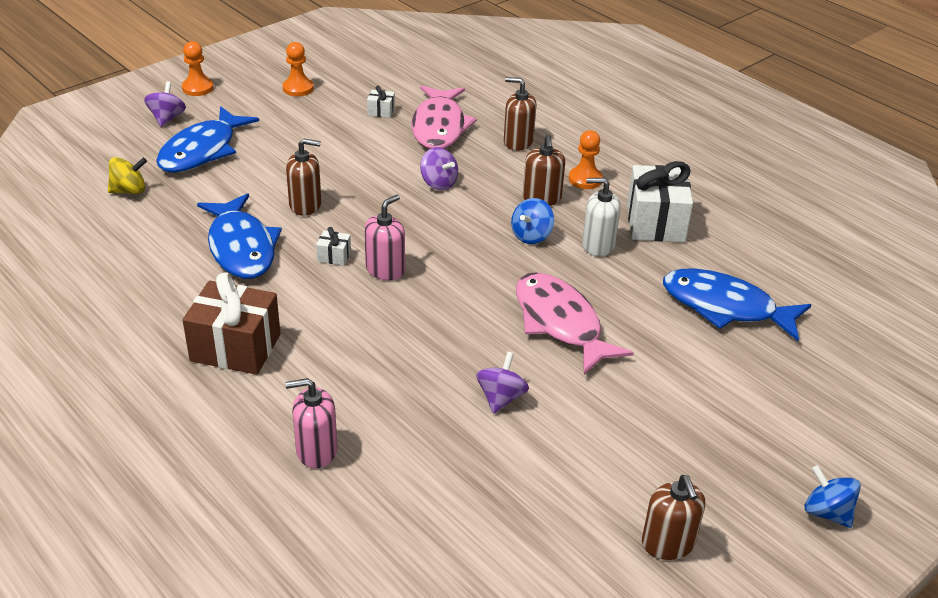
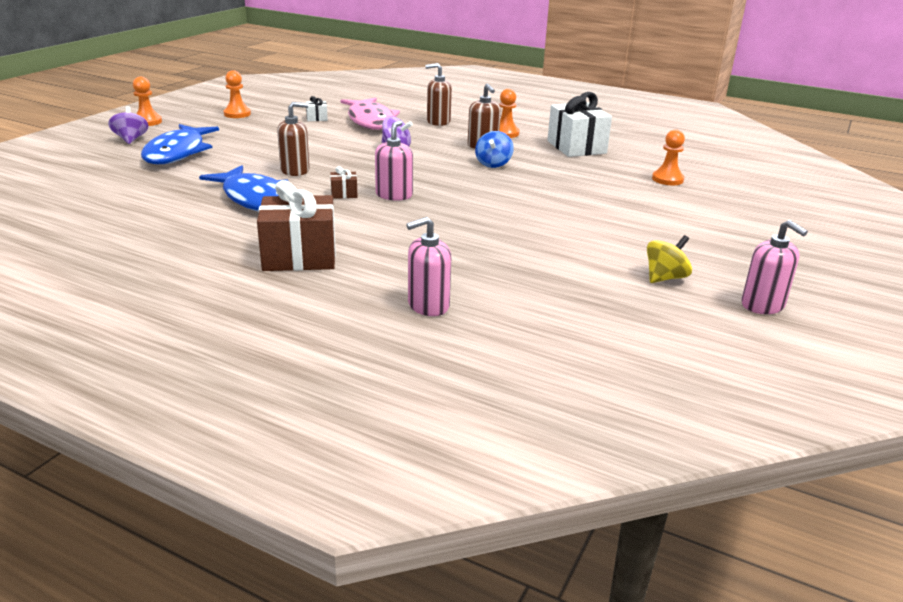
camera: 20 degrees left, 10 degrees down
(129, 190) = (124, 181): yellow spinning top -> yellow spinning top (665, 278)
(334, 256) = (344, 194): white gift -> brown gift
(501, 398) = (554, 249): purple spinning top -> none
(560, 323) = (559, 203): pink fish -> none
(598, 245) = (547, 162): white soap dispenser -> none
(668, 543) = (763, 305): brown soap dispenser -> pink soap dispenser
(725, 307) = (667, 179): blue fish -> orange pawn
(826, 512) = (849, 267): blue spinning top -> none

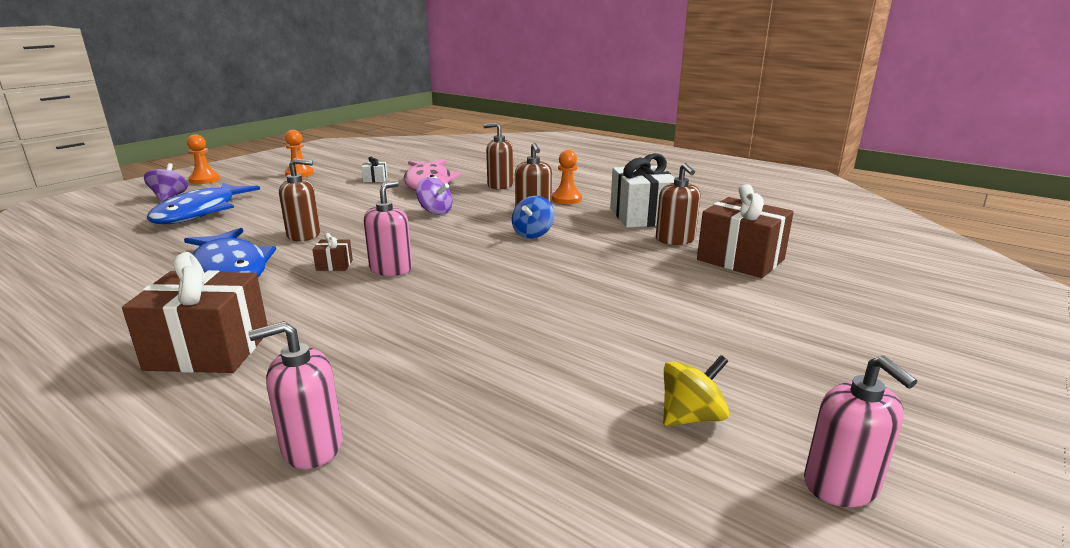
camera: 10 degrees right, 5 degrees down
(611, 165) = (675, 239): none -> brown soap dispenser
(667, 179) = (740, 260): orange pawn -> brown gift

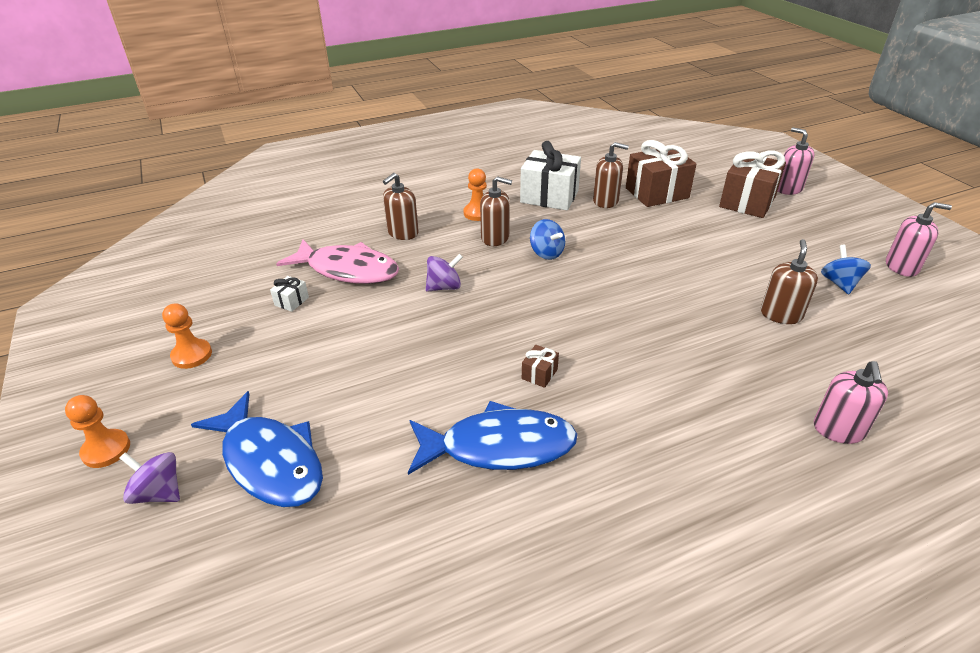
camera: 60 degrees left, 15 degrees up
(208, 350) = (682, 473): brown gift -> brown gift (747, 202)
(304, 235) = (438, 382): brown soap dispenser -> brown soap dispenser (781, 314)
(391, 269) = (571, 342): pink soap dispenser -> pink soap dispenser (788, 189)
(691, 417) = (839, 283): yellow spinning top -> blue spinning top

